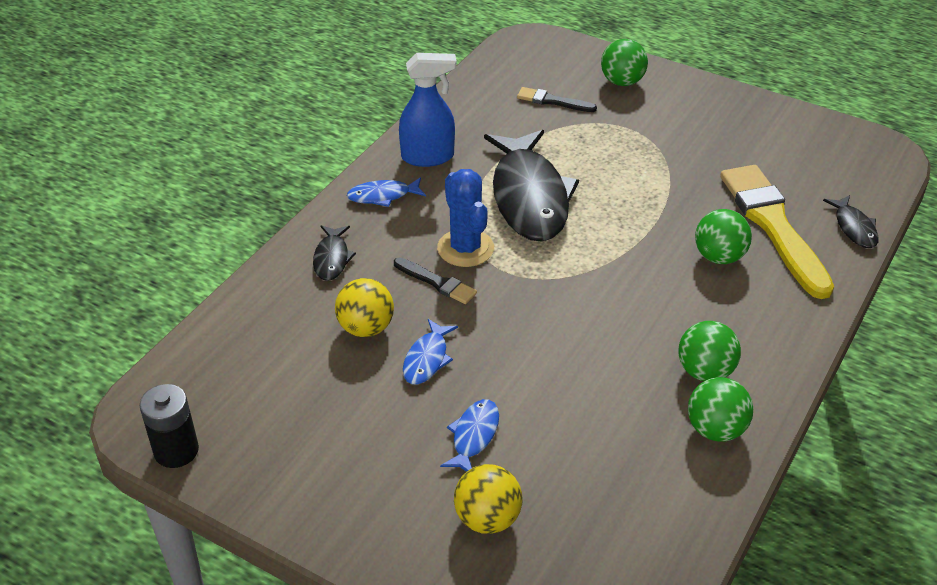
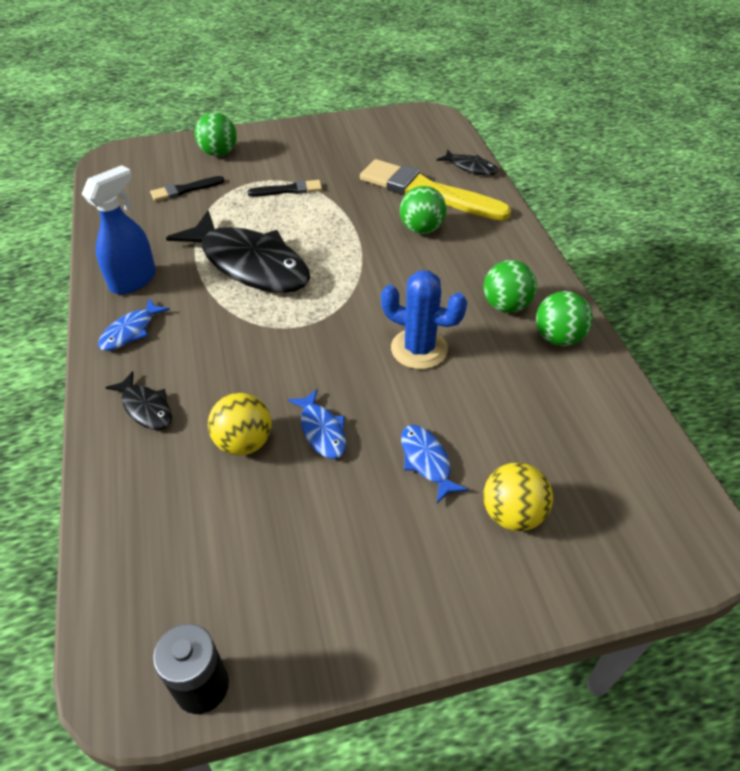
camera: 45 degrees left, 5 degrees up
(437, 282) = (257, 368): black brush -> black brush (289, 190)
(465, 248) = (248, 329): blue cactus -> blue cactus (419, 349)

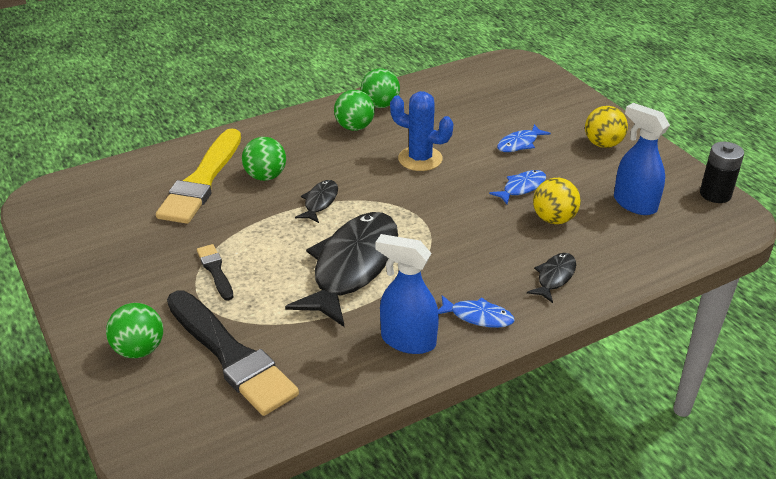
camera: 105 degrees left, 10 degrees down
(184, 190) = (231, 355): black brush -> black brush, size x2.13
(232, 550) = (634, 204): none -> blue spray bottle
(419, 349) = (420, 159): blue cactus -> blue cactus turned 75 degrees counterclockwise
(470, 167) = (153, 161): black fish -> black fish (320, 202)
(512, 514) = (537, 112): yellow ball -> yellow ball (603, 144)

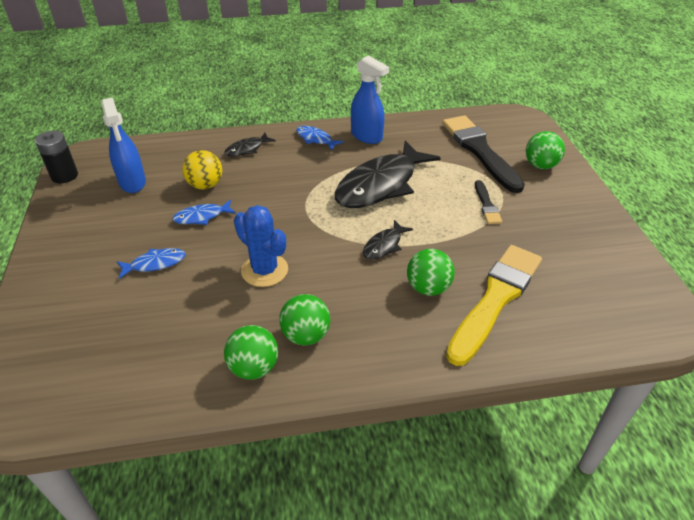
camera: 160 degrees left, 5 degrees up
(603, 144) = (82, 243): yellow ball -> none

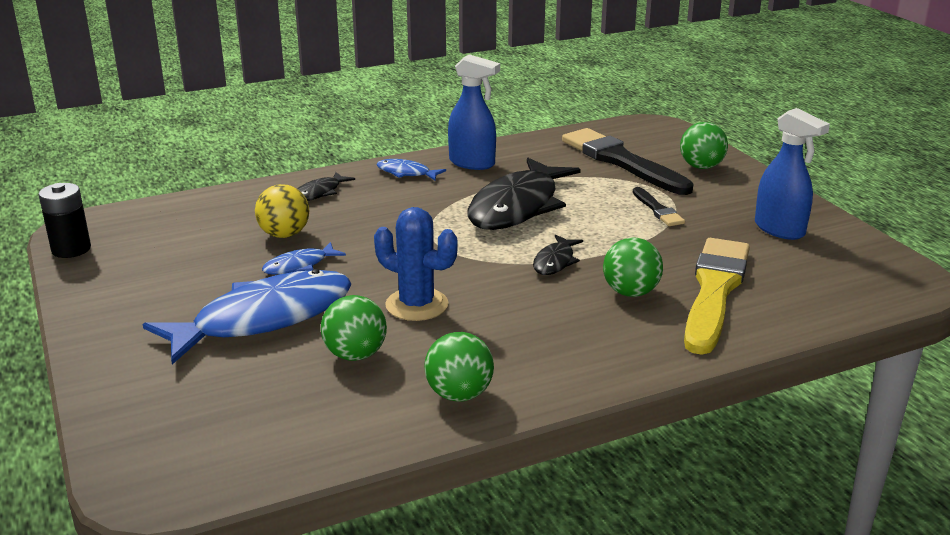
camera: 15 degrees left, 15 degrees down
(132, 183) = (178, 244): blue spray bottle -> blue spray bottle (780, 229)
(155, 264) = (264, 319): blue fish -> blue fish, size x2.24
(306, 335) = (506, 356): green ball -> green ball (355, 355)

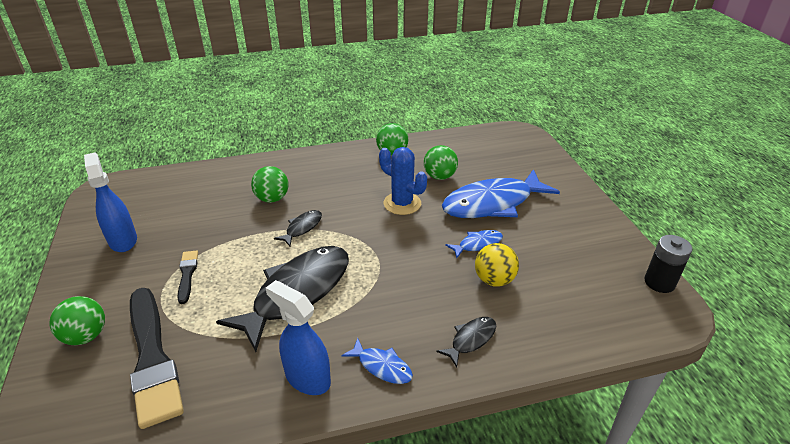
camera: 170 degrees left, 10 degrees up
(714, 291) = (223, 194): yellow brush -> none

